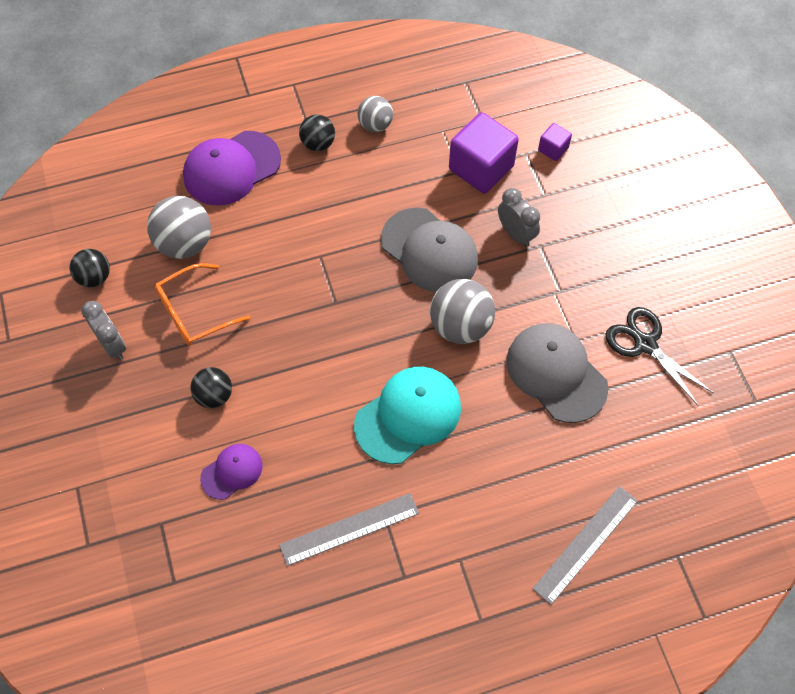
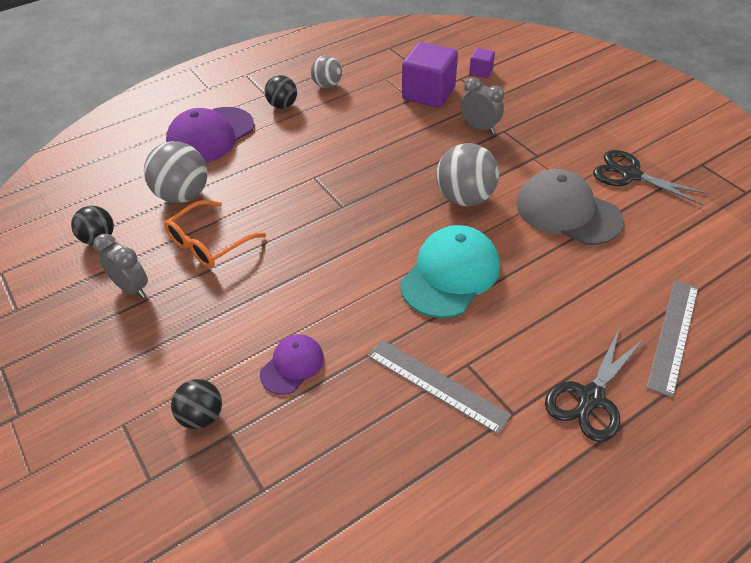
camera: 15 degrees left, 15 degrees down
(214, 395) = (251, 304): black ball -> black ball (202, 416)
(349, 529) = (436, 385): grey ruler -> grey ruler turned 75 degrees clockwise
(429, 250) = (411, 153): grey cap -> none
(478, 583) = (591, 398): none -> black scissors

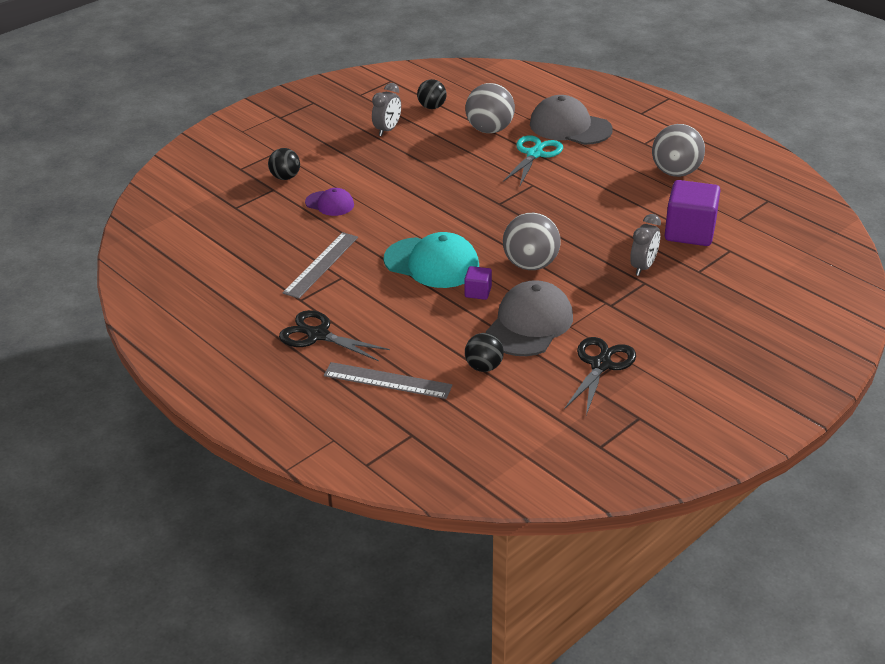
camera: 80 degrees right, 10 degrees down
(209, 243) = (439, 151): orange glasses -> none
(210, 136) = (570, 127): purple cap -> grey cap
(253, 168) = (534, 154): none -> turquoise scissors
(282, 105) = (630, 154): black ball -> black ball (484, 367)
(327, 85) = (675, 172): grey ball -> grey ball, size x1.63
(481, 72) = (750, 262): purple cube -> purple cube (478, 292)

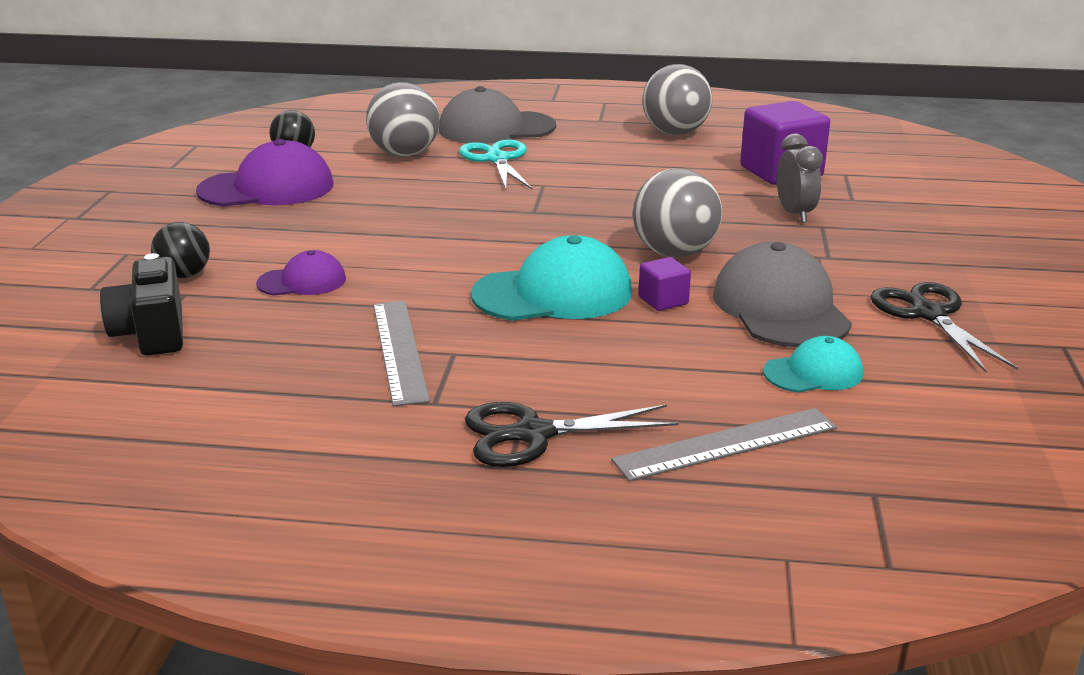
camera: 40 degrees left, 10 degrees down
(236, 208) = (152, 333): none -> black camera
(387, 130) = (267, 188): grey clock -> purple cap
(484, 367) = (813, 373): black ball -> turquoise cap

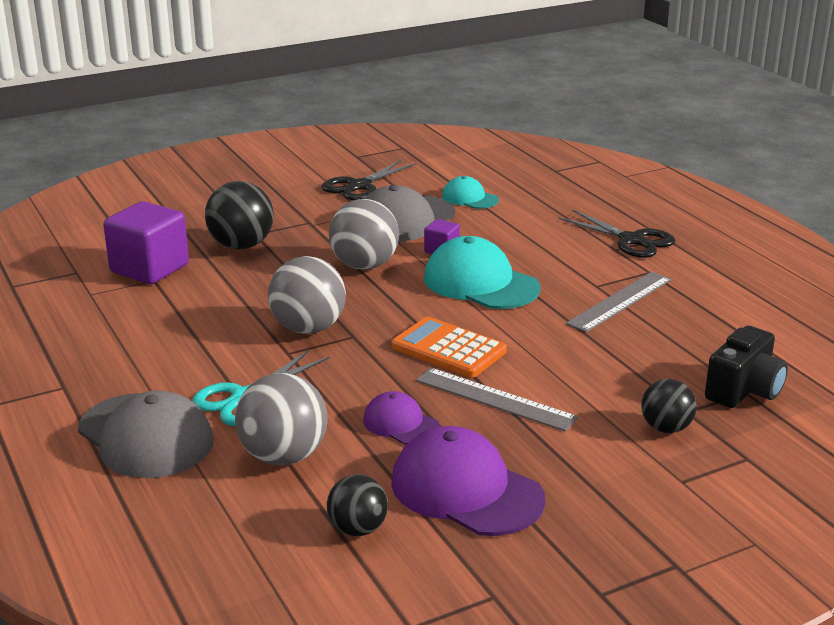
camera: 125 degrees left, 0 degrees up
(302, 281) = (597, 374): purple cap -> purple cap (401, 424)
(450, 238) = (448, 349): none -> orange calculator
(675, 133) = (75, 336): grey ball -> grey ball (308, 328)
(726, 444) = (566, 201): grey ruler -> grey ruler (495, 399)
(794, 214) = (241, 246): grey clock -> black ball

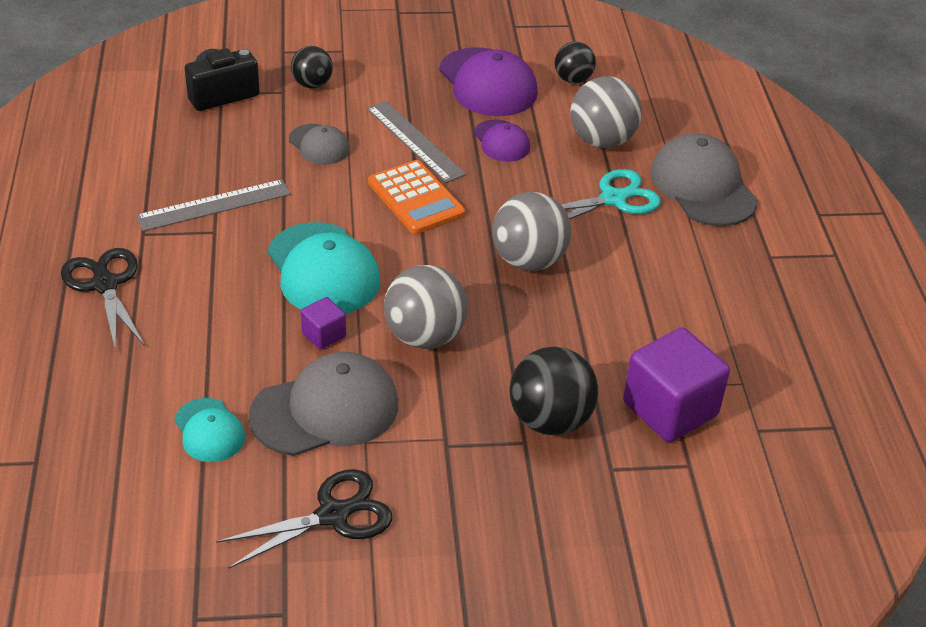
camera: 160 degrees left, 15 degrees up
(587, 370) = (319, 145): none -> grey cap

